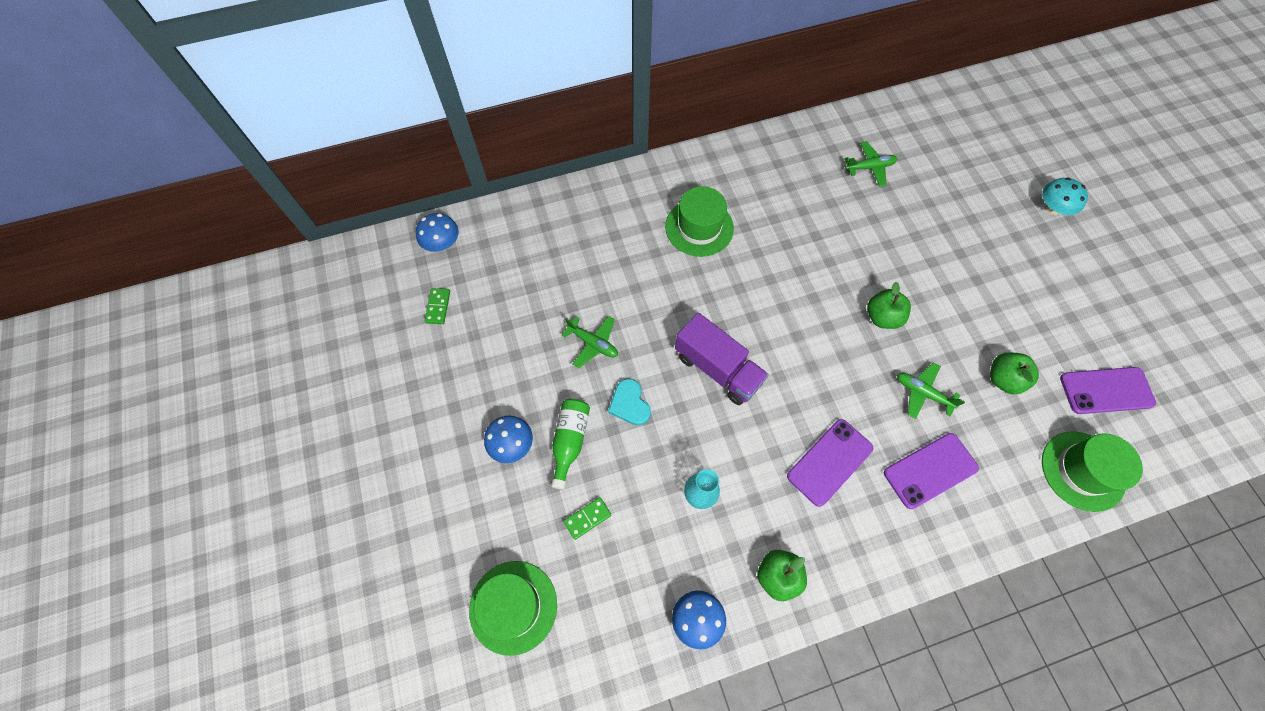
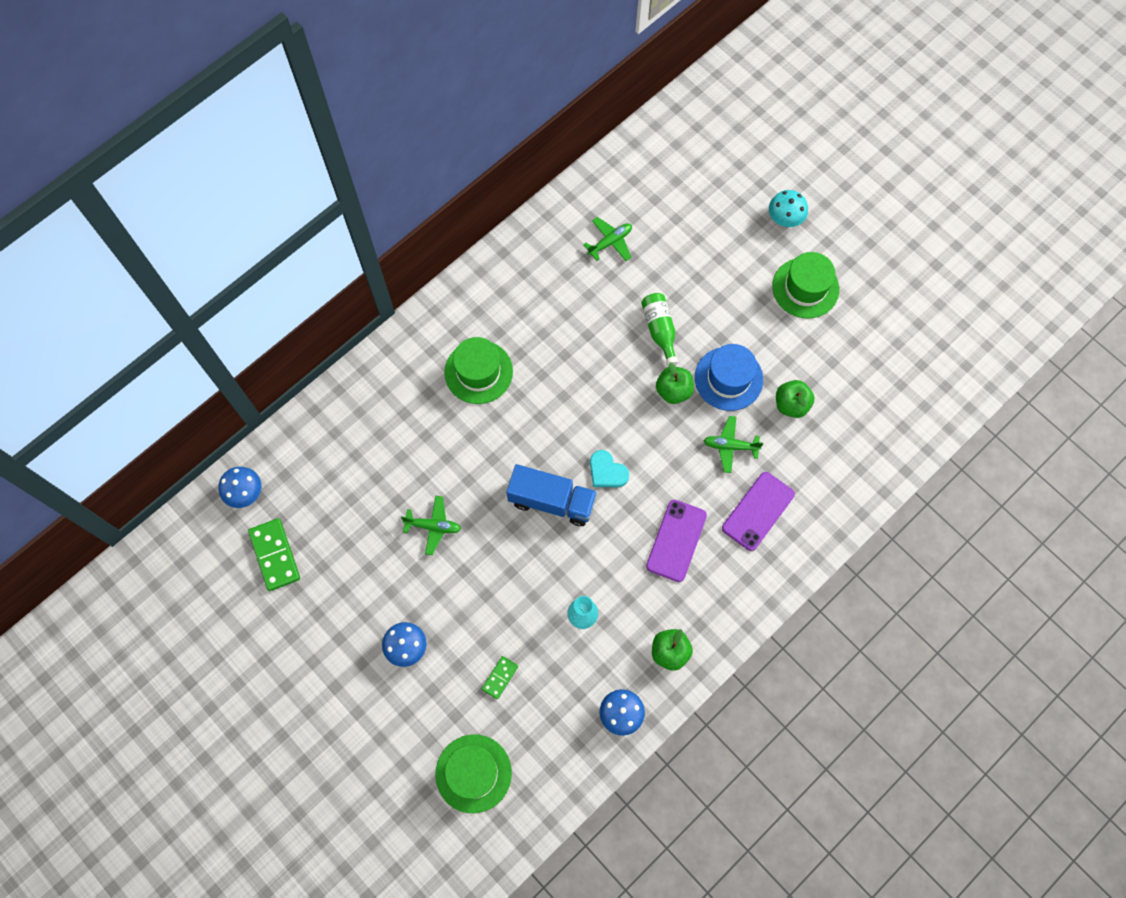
camera: 25 degrees left, 5 degrees up
(438, 307) = (275, 555): green domino -> green domino, size x1.77
(570, 441) = (454, 622): green bottle -> green bottle (659, 330)
(629, 404) = (490, 566): turquoise heart -> turquoise heart (607, 471)
(717, 369) = (552, 501): purple truck -> blue truck
(944, 328) = (728, 378): none -> blue hat
(1082, 470) = (875, 457): green hat -> green hat (805, 288)
(1106, 390) = (875, 378): purple phone -> none

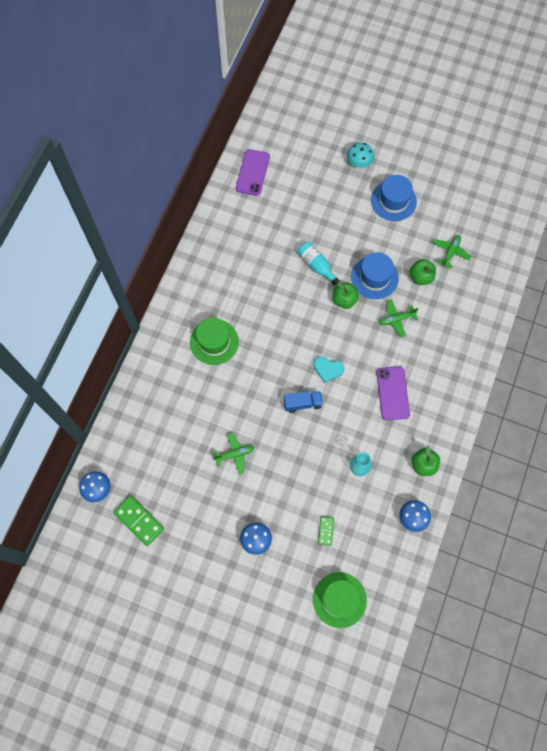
camera: 25 degrees left, 0 degrees up
(552, 501) = (302, 403): blue truck -> blue truck, size x0.63
(610, 242) = (257, 223): green plane -> green plane (450, 252)
(659, 330) = (316, 265): green bottle -> turquoise bottle
(758, 511) = (433, 352): purple phone -> purple phone (252, 172)
(805, 288) = (393, 201): green hat -> blue hat

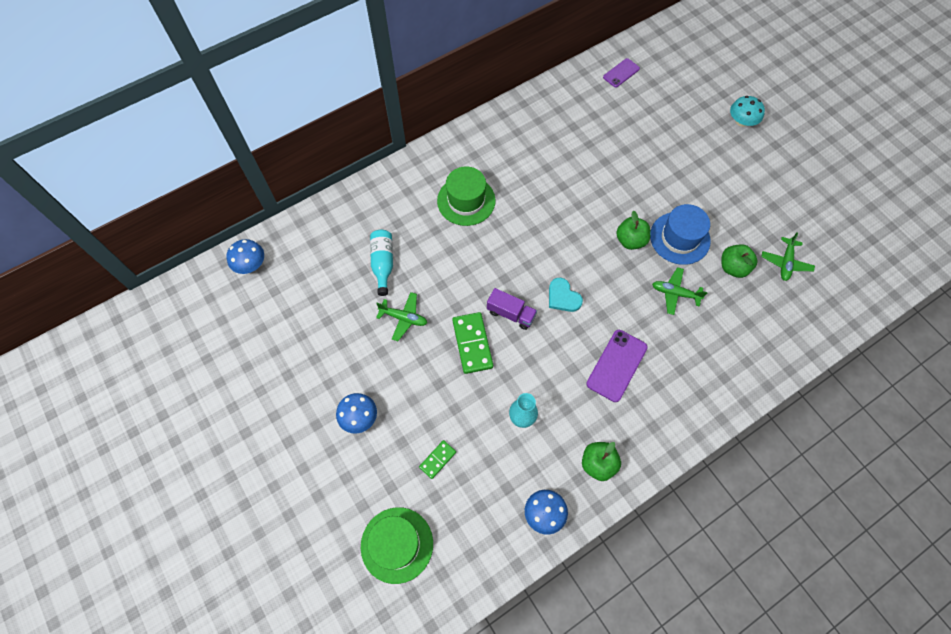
camera: 35 degrees right, 5 degrees down
(139, 521) = (263, 319): green domino -> green domino (472, 344)
(252, 172) = (621, 73): purple phone -> purple phone, size x0.63
(302, 403) = (511, 314): blue truck -> purple truck
(316, 265) = (624, 191): turquoise bottle -> turquoise bottle (383, 264)
(393, 201) = (754, 177): blue hat -> none
(450, 252) = (785, 262): green plane -> green plane turned 135 degrees clockwise

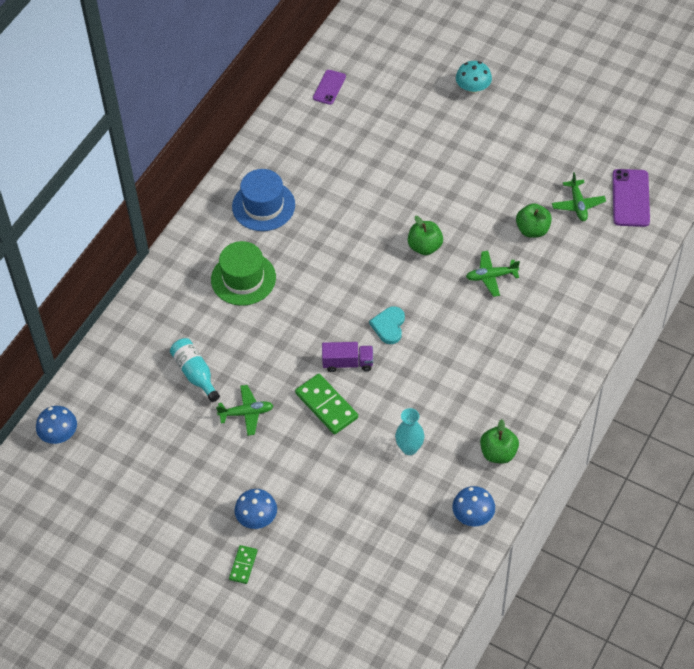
camera: 25 degrees left, 10 degrees down
(397, 544) = (356, 602): green hat -> none
(437, 460) = (352, 517): green domino -> green domino (243, 565)
(563, 297) = (389, 326): turquoise heart -> turquoise heart turned 75 degrees clockwise
(616, 365) = (471, 363): purple phone -> purple phone (630, 198)
(679, 238) = (470, 224): blue hat -> blue hat (263, 206)

